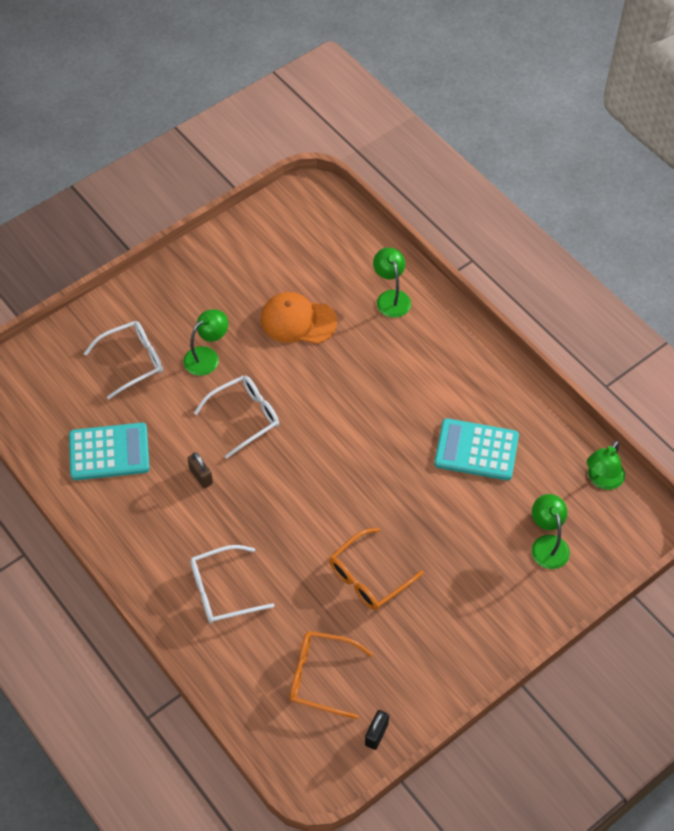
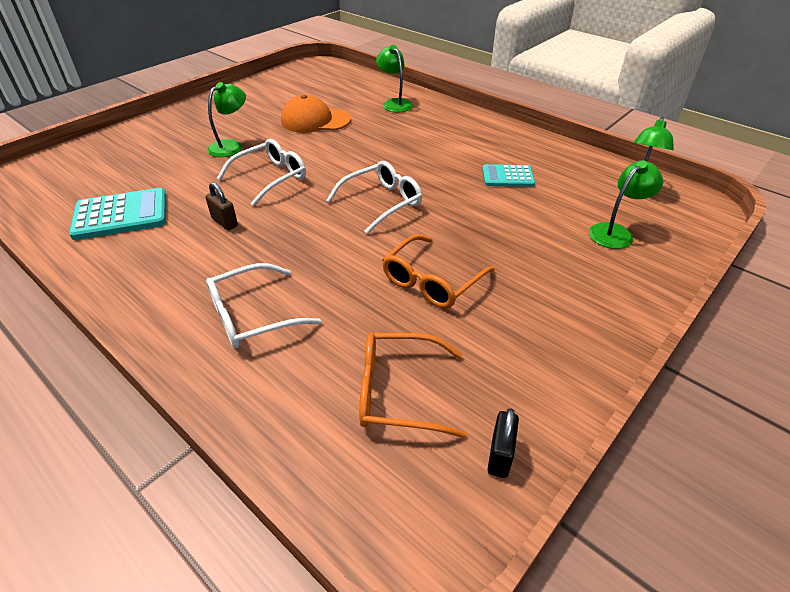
camera: 10 degrees left, 15 degrees down
(132, 361) = (155, 155): white glasses -> white glasses (381, 203)
(476, 450) = (507, 176): turquoise calculator -> turquoise calculator, size x0.62
(547, 544) = (616, 232): green lamp -> green lamp turned 75 degrees clockwise

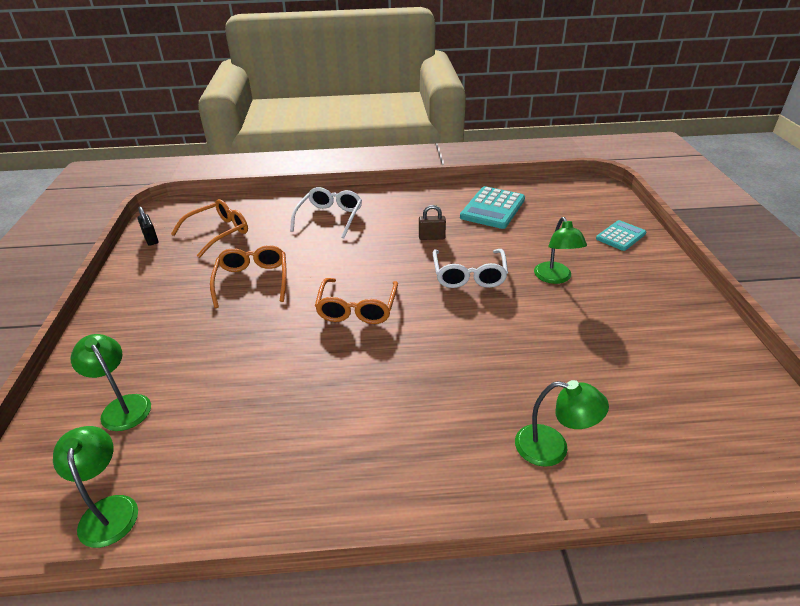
camera: 135 degrees right, 5 degrees down
(315, 120) = (564, 350): orange cap -> none
(381, 203) = (357, 308): white glasses -> orange glasses
(507, 176) = (277, 410): turquoise calculator -> turquoise calculator (620, 236)
(616, 232) = (122, 406): green lamp -> green lamp turned 135 degrees clockwise

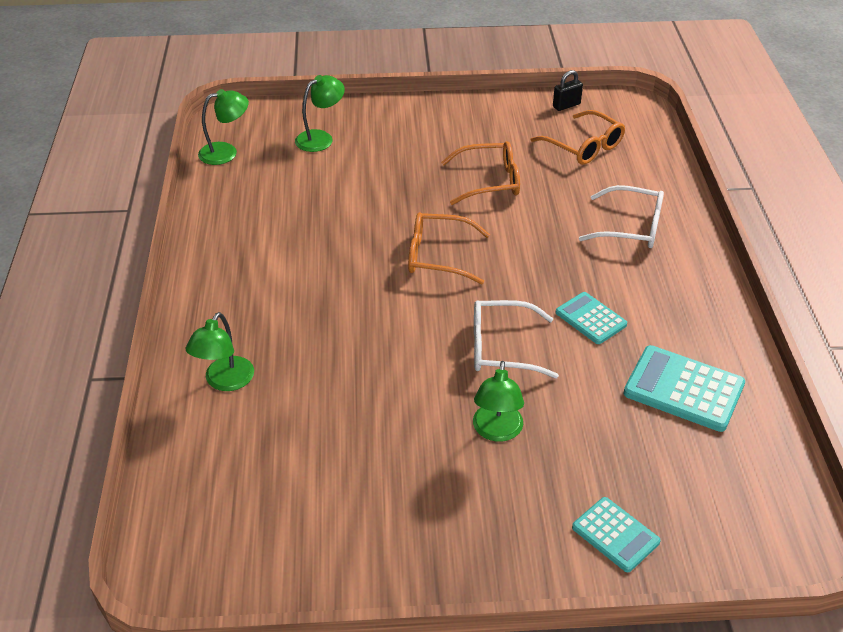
camera: 90 degrees right, 5 degrees up
(431, 237) = (590, 319): brown padlock -> turquoise calculator
(555, 278) = (497, 431): green lamp -> green lamp turned 75 degrees counterclockwise

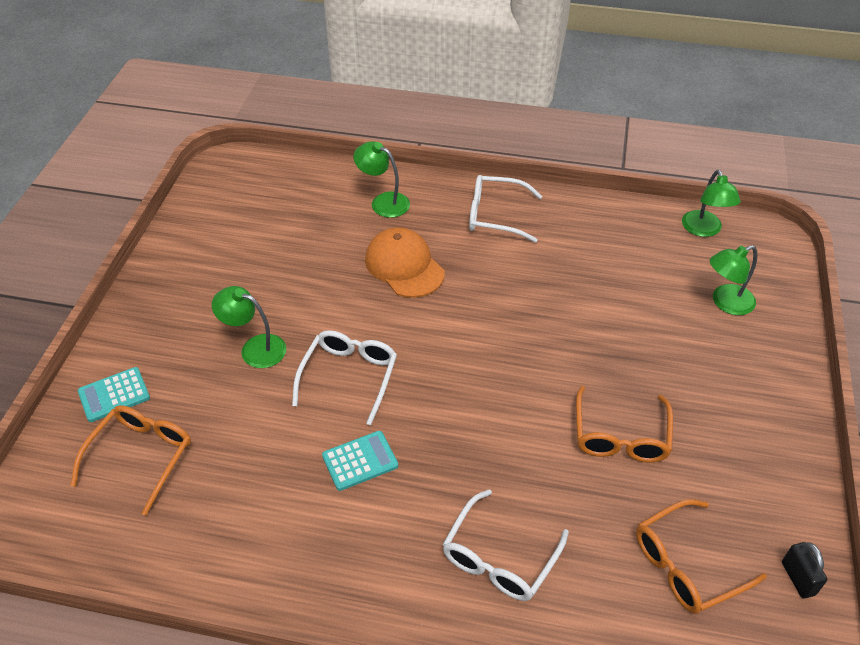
camera: 105 degrees right, 5 degrees up
(232, 285) = (496, 215): none -> white glasses
(321, 138) = (725, 303): green lamp -> green lamp turned 90 degrees clockwise
(333, 341) = (404, 266): none -> orange cap
(439, 256) = (495, 360): orange glasses -> orange glasses (140, 457)
(683, 389) = (232, 507): turquoise calculator -> none

